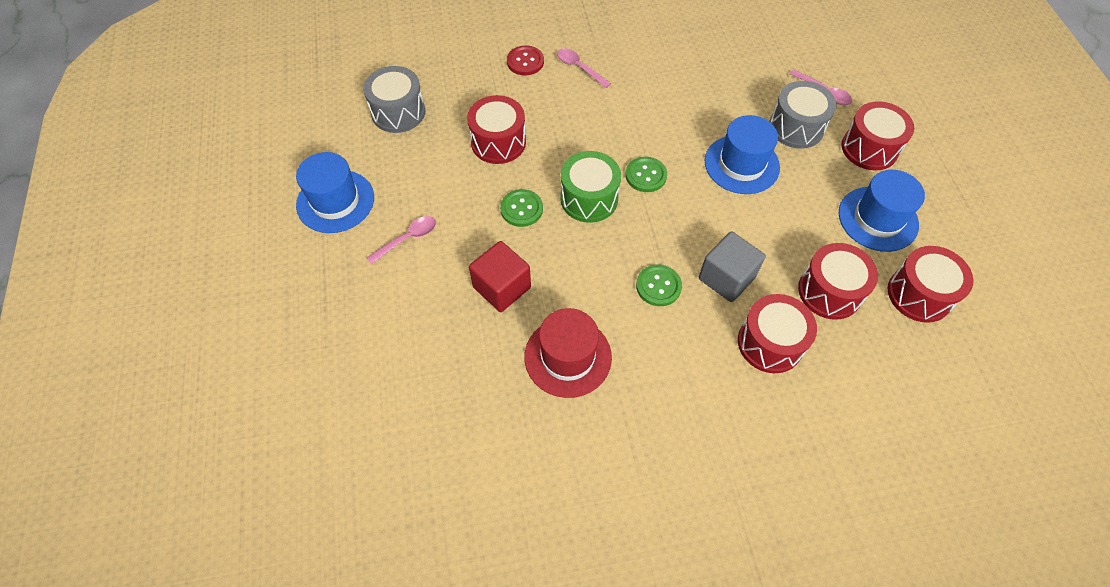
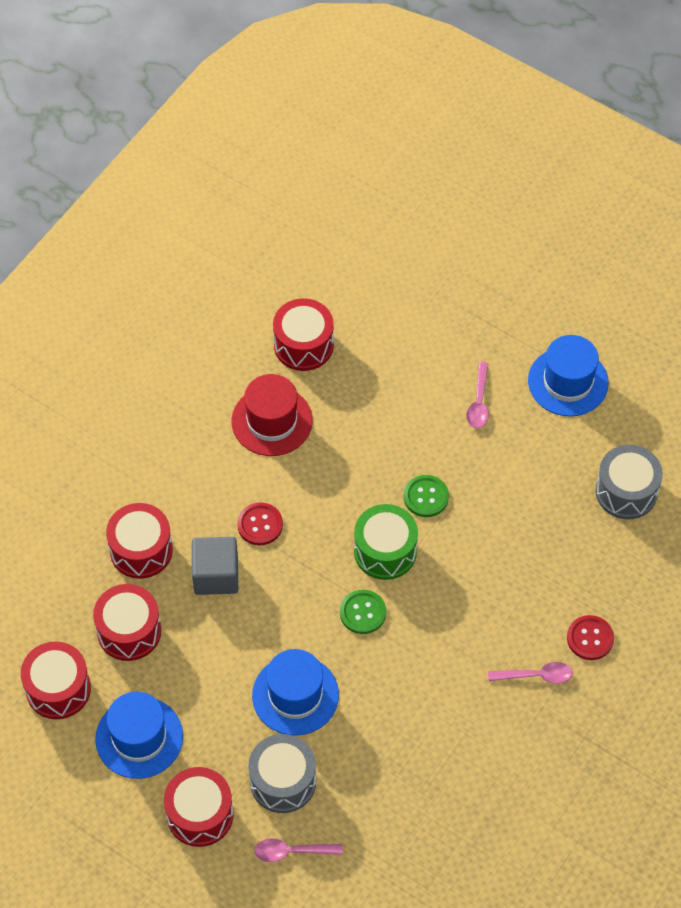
camera: 135 degrees right, 0 degrees up
(498, 142) = (513, 537): red drum -> red drum (303, 345)
(502, 287) = (370, 427): red cube -> none
(658, 286) = (260, 525): green button -> red button

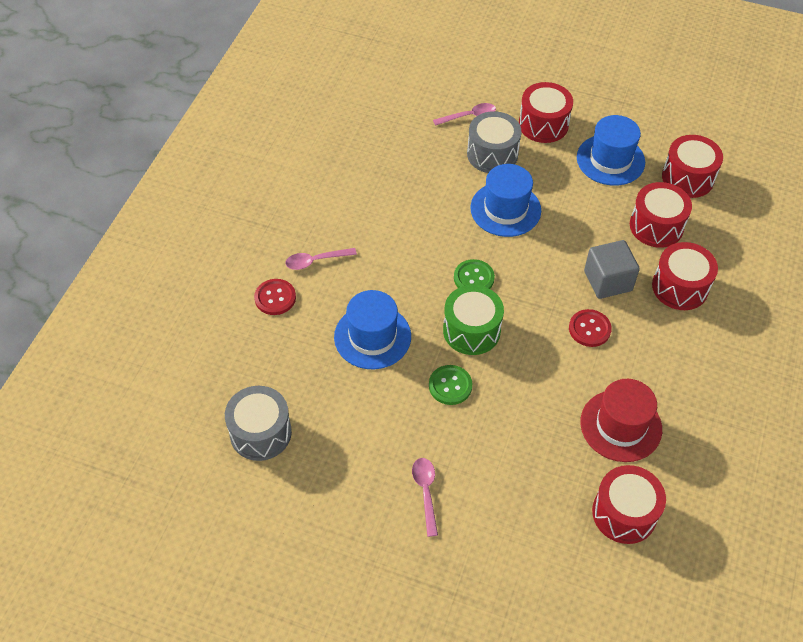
camera: 165 degrees right, 5 degrees down
(568, 382) = (338, 537): blue hat -> blue hat (372, 336)

